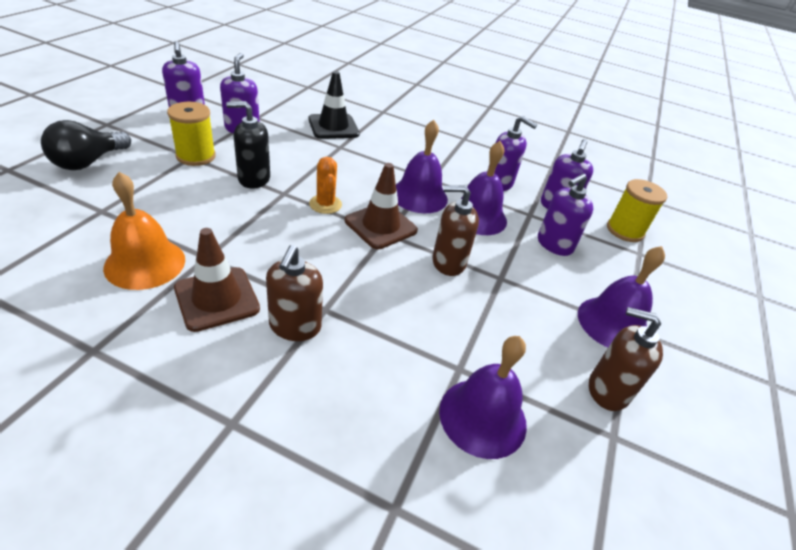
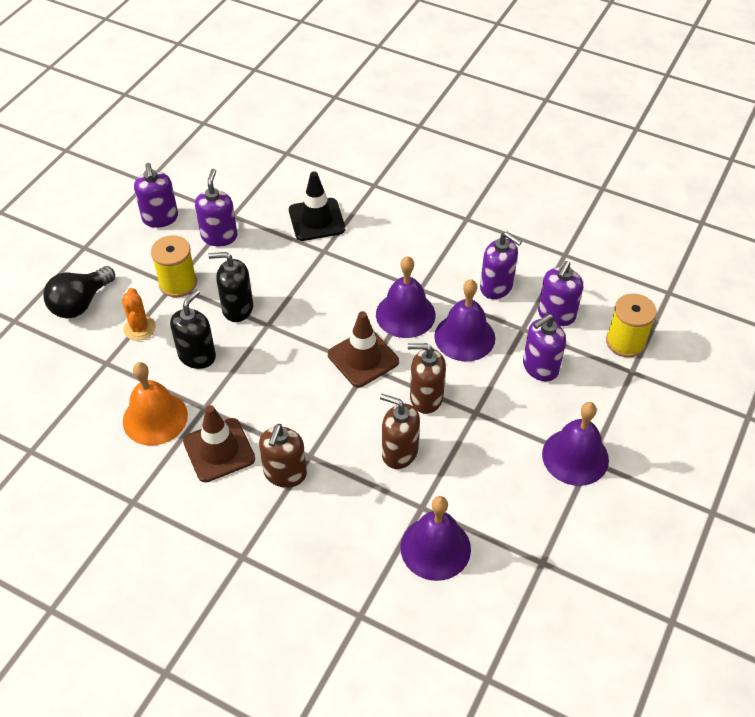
camera: 10 degrees right, 10 degrees up
(205, 212) = (197, 356): none -> black soap dispenser
(325, 204) = (309, 335): orange cactus -> orange cactus (139, 328)
(607, 390) = (549, 522): brown soap dispenser -> brown soap dispenser (399, 452)

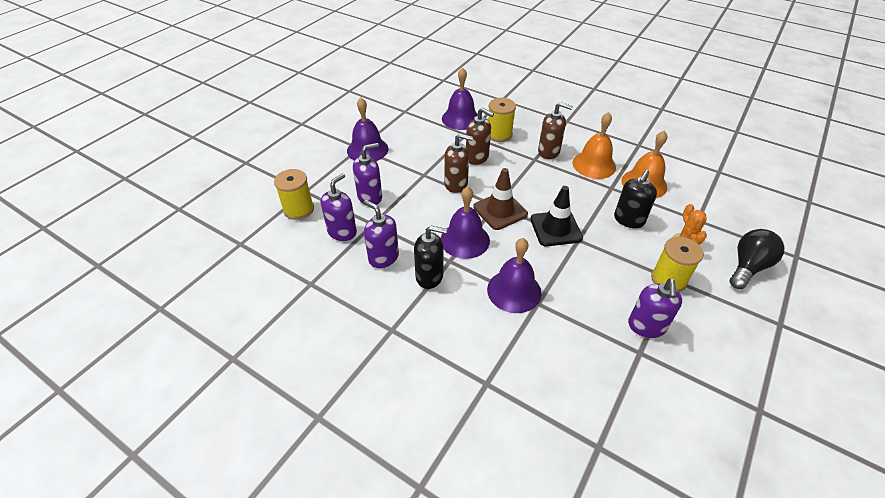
camera: 175 degrees left, 5 degrees down
(160, 218) = (718, 354): purple soap dispenser -> none
(219, 450) = (594, 165): brown traffic cone -> orange bell
(237, 308) = (607, 254): black soap dispenser -> black soap dispenser (429, 276)
(285, 473) = (549, 152): brown soap dispenser -> brown soap dispenser turned 90 degrees clockwise
(316, 220) = (548, 339): black traffic cone -> black traffic cone (555, 228)
(365, 509) = (499, 134): none -> yellow spool
(464, 337) = (420, 220): purple bell -> purple bell (514, 291)

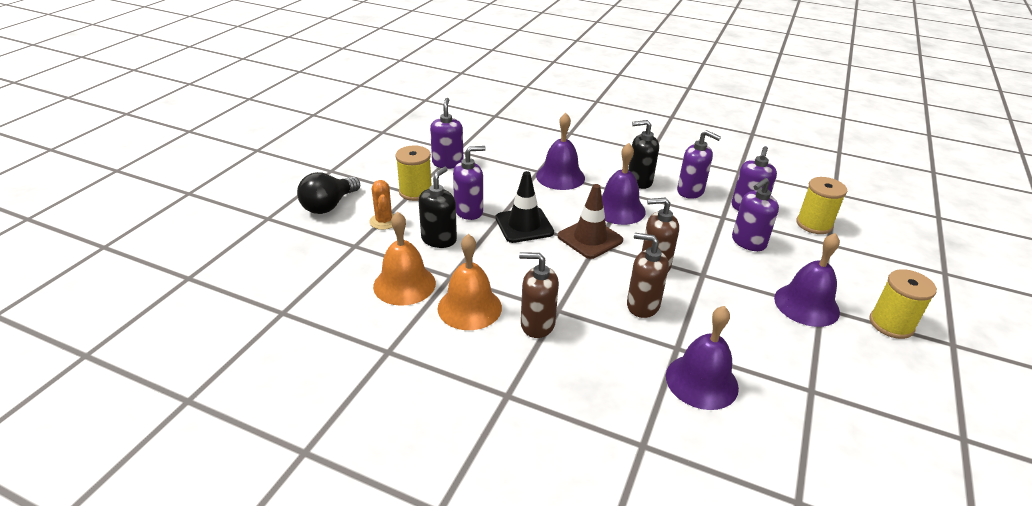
camera: 170 degrees right, 10 degrees down
(499, 134) = (622, 351): yellow spool -> yellow spool (891, 324)
(608, 249) = (469, 211): none -> purple soap dispenser

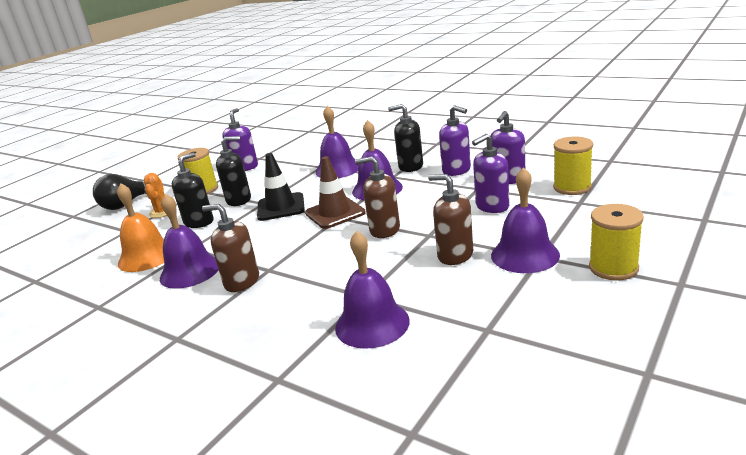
camera: 15 degrees right, 10 degrees down
(469, 211) = (239, 200): purple soap dispenser -> black soap dispenser
(469, 307) = (190, 271): orange bell -> purple bell
(642, 305) = (352, 262): brown soap dispenser -> brown soap dispenser (455, 255)

